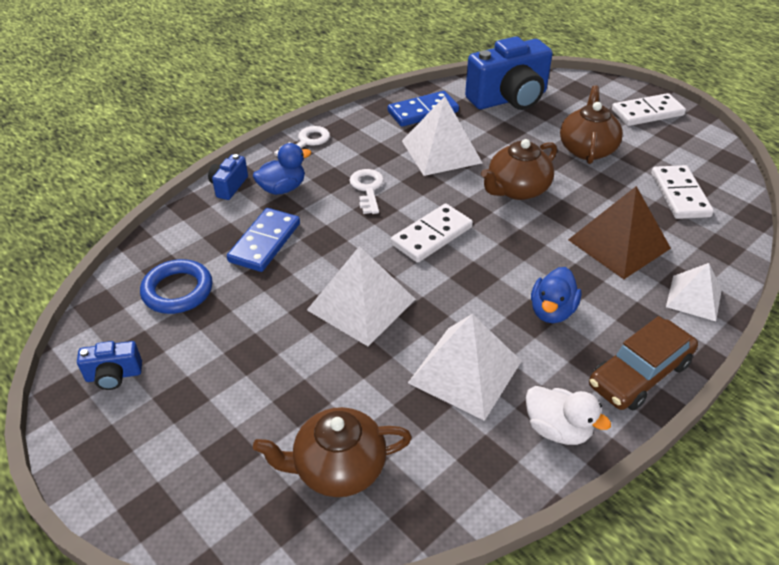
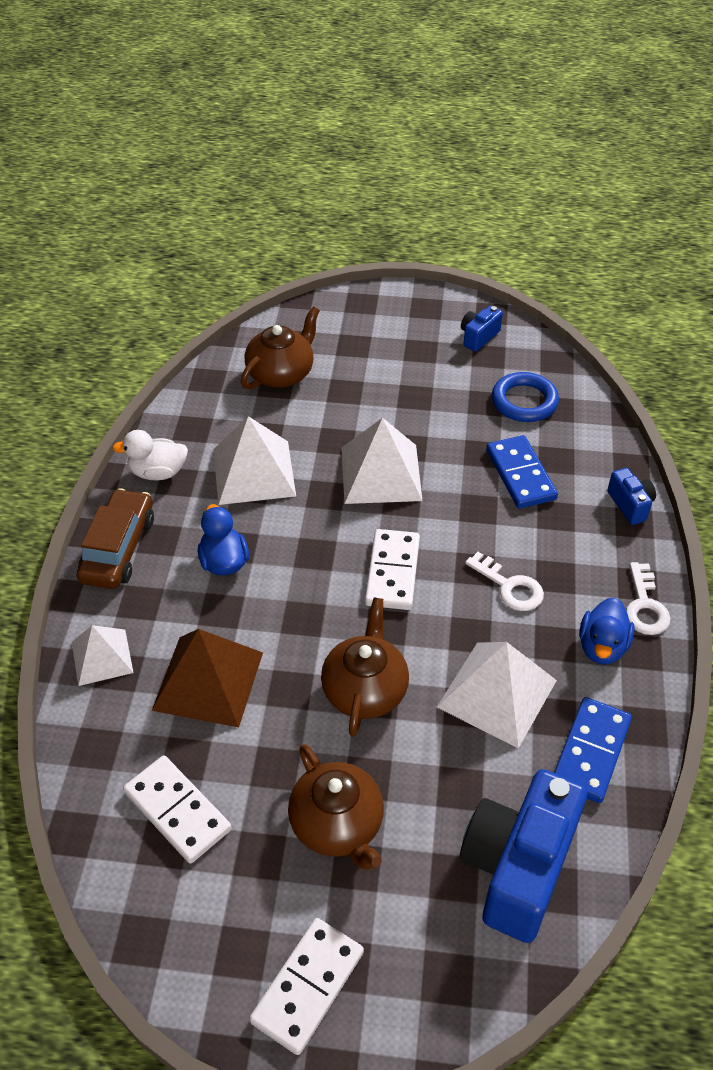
camera: 140 degrees right, 5 degrees up
(282, 188) = (583, 534): blue duck -> blue duck (602, 646)

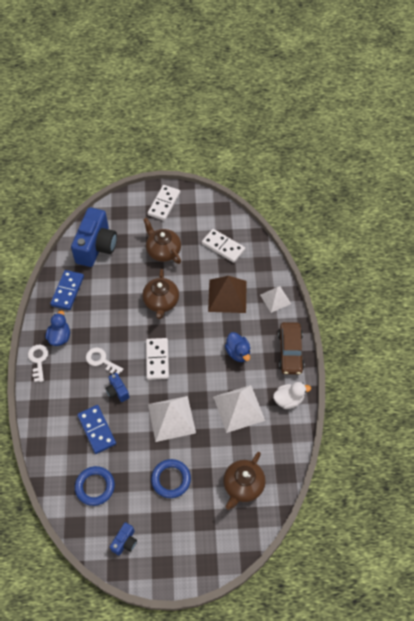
camera: 170 degrees right, 10 degrees up
(397, 395) = (171, 479): none -> blue ring
(496, 693) = (106, 309): white pyramid -> none
(630, 505) = (39, 419): blue camera -> blue camera (117, 391)

